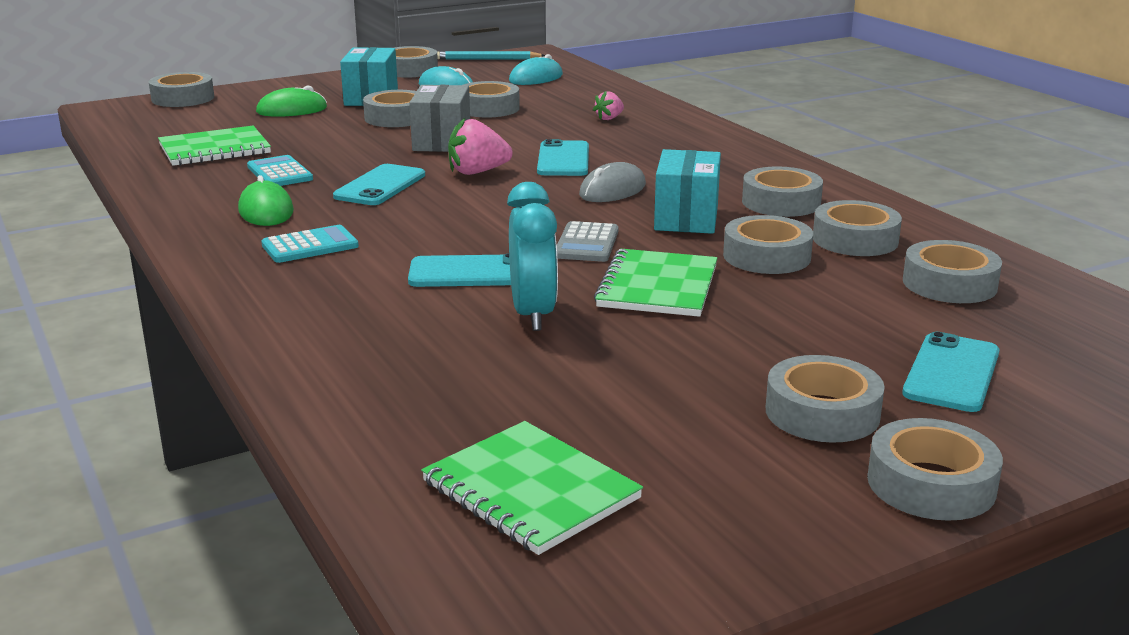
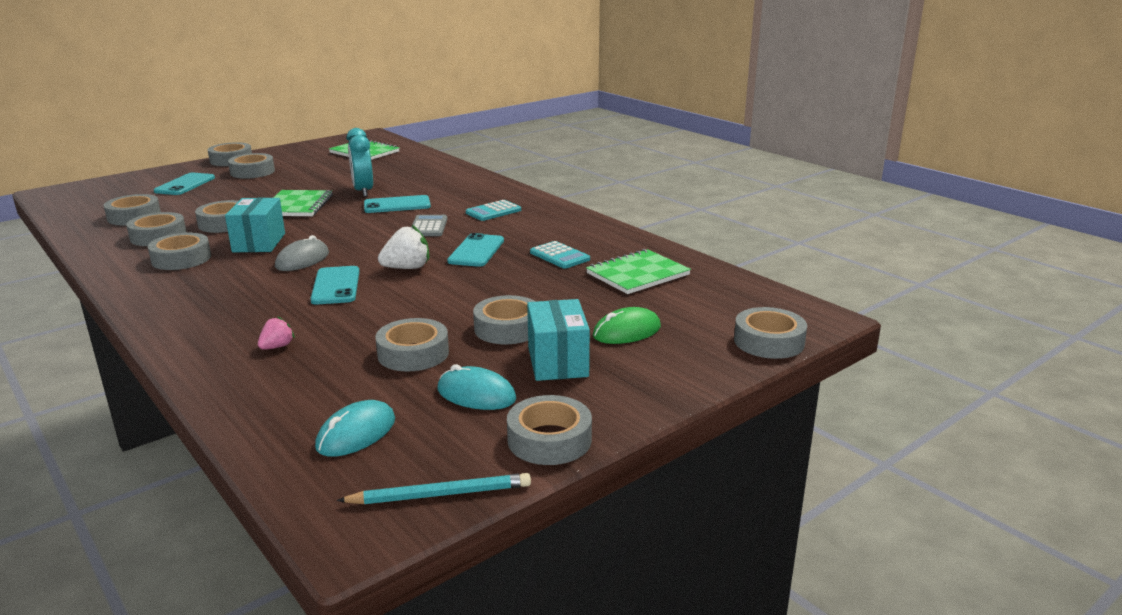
camera: 170 degrees right, 0 degrees up
(266, 211) = (539, 228): green mouse -> none
(442, 141) = (447, 298): grey box -> none
(477, 172) = (407, 268): pink strawberry -> white strawberry
(586, 243) = (330, 223): grey calculator -> grey calculator (428, 227)

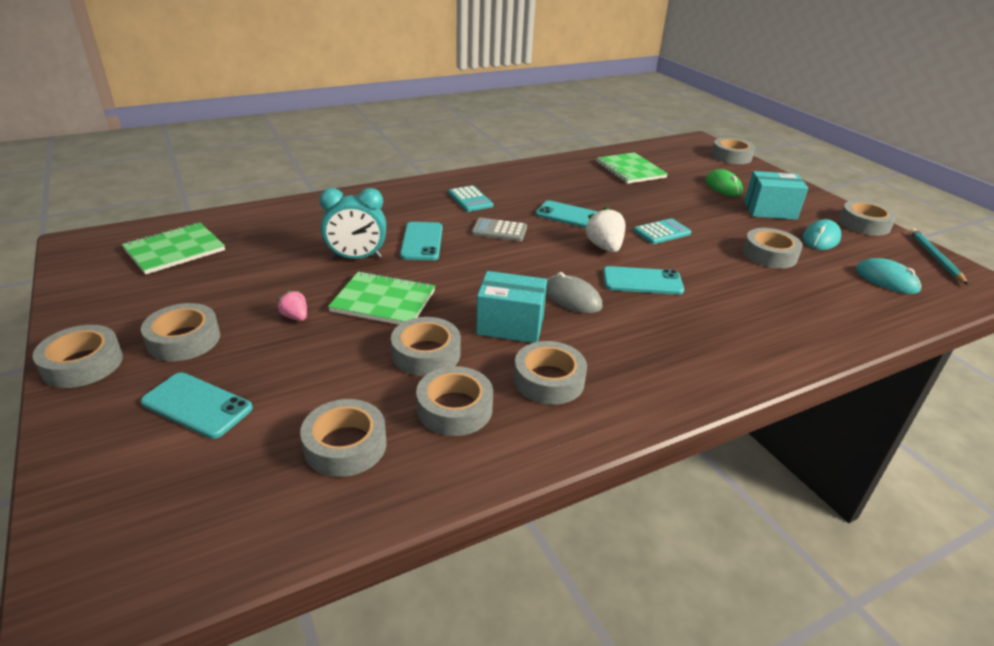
camera: 80 degrees left, 10 degrees up
(277, 347) = (771, 310): pink strawberry -> pink strawberry (295, 317)
(507, 328) = (723, 220): grey tape -> none
(559, 256) = (590, 188): turquoise calculator -> turquoise calculator (662, 232)

